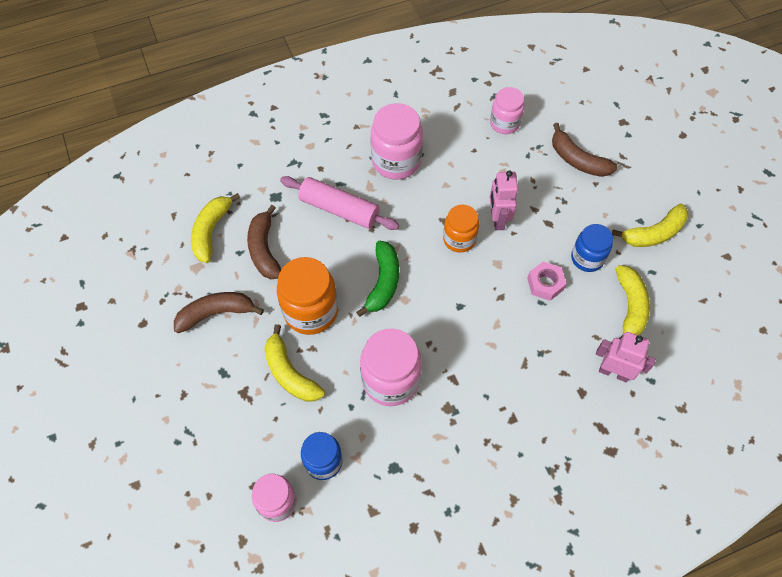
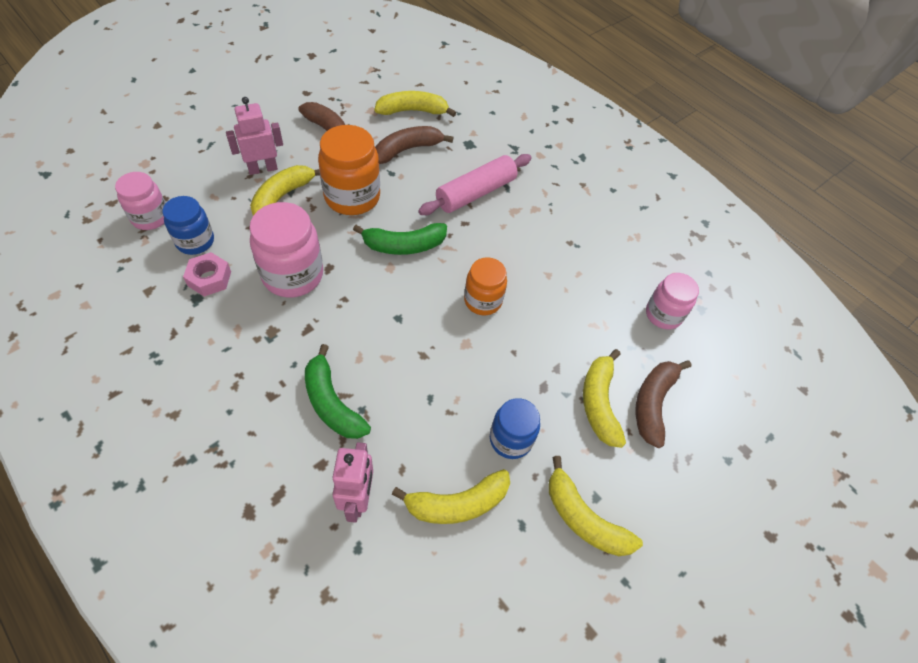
camera: 65 degrees right, 5 degrees down
(339, 209) = (475, 193): pink rolling pin -> pink rolling pin turned 45 degrees clockwise
(396, 161) = (556, 225): pink jar -> none
(497, 219) = (525, 332): pink robot -> pink robot (262, 169)
(530, 374) = (332, 403): none -> green banana
(545, 284) = (457, 398): pink nut -> pink nut (209, 278)
(570, 192) = (599, 403): none -> yellow banana

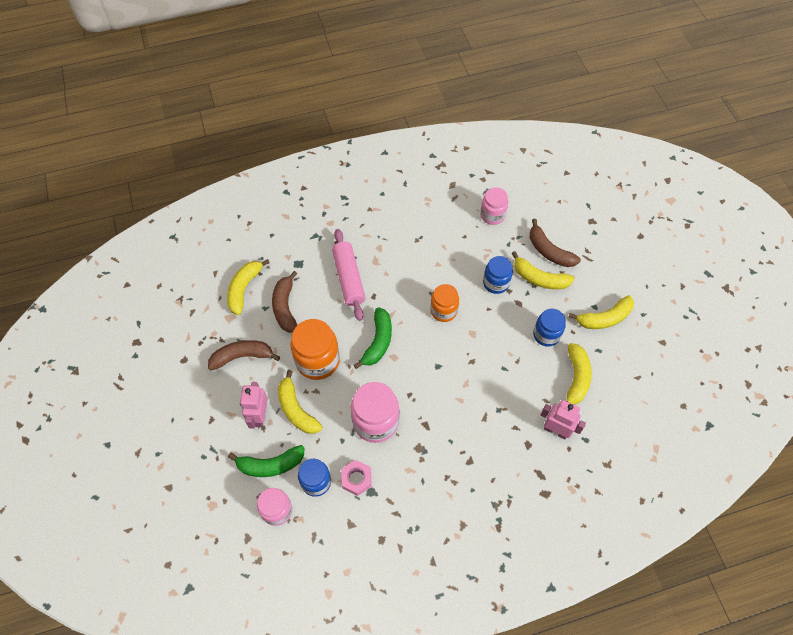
camera: 60 degrees left, 5 degrees up
(332, 403) = (488, 426): green banana -> green banana (270, 465)
(559, 349) = (495, 283): none -> blue jar

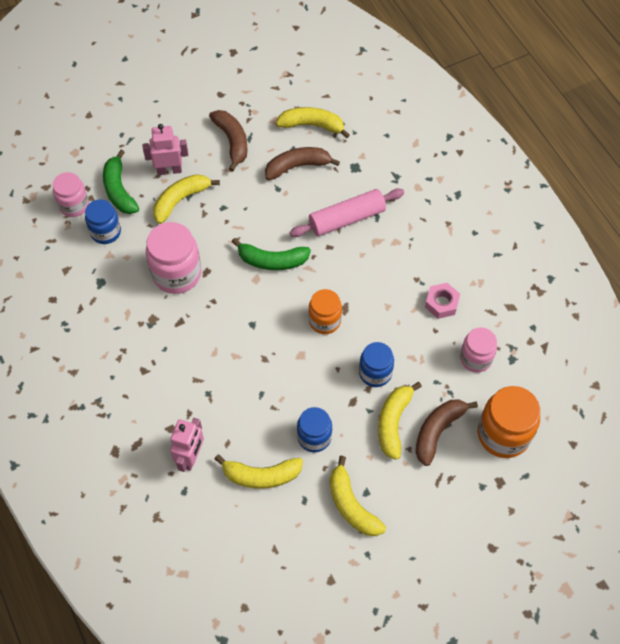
camera: 80 degrees right, 0 degrees up
(317, 361) = (239, 208): orange jar -> orange jar (503, 434)
(356, 479) = (112, 267): pink nut -> pink nut (441, 303)

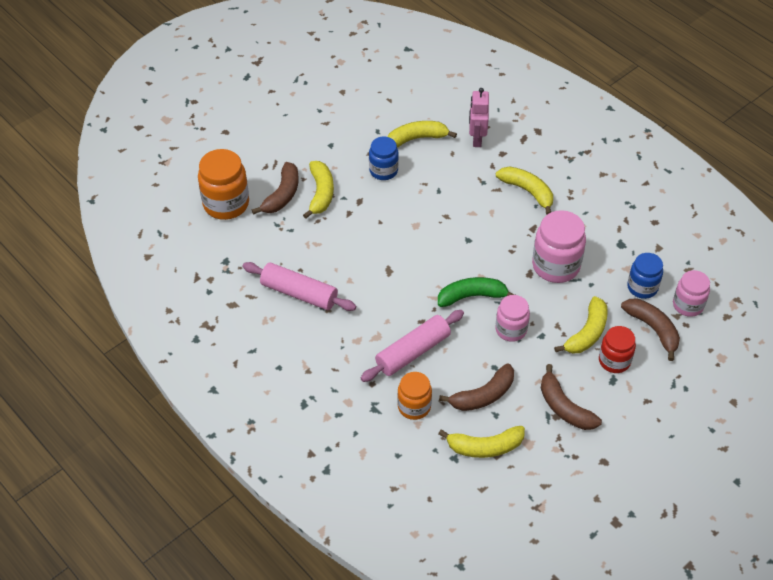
camera: 165 degrees right, 10 degrees down
(119, 190) = (653, 329): green banana -> brown banana
(169, 170) = (614, 361): pink robot -> red jar
(324, 321) = (404, 256): orange jar -> orange jar (414, 406)
(351, 505) = (340, 135): yellow banana -> yellow banana (527, 191)
(375, 373) = (346, 225): blue jar -> none
(441, 303) = (299, 293): pink nut -> pink rolling pin
(475, 358) = (259, 254): pink jar -> pink jar (511, 329)

